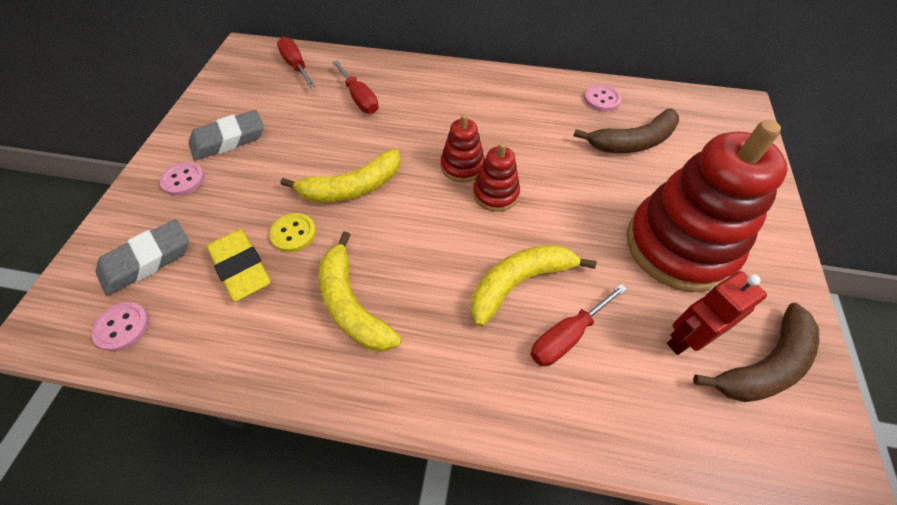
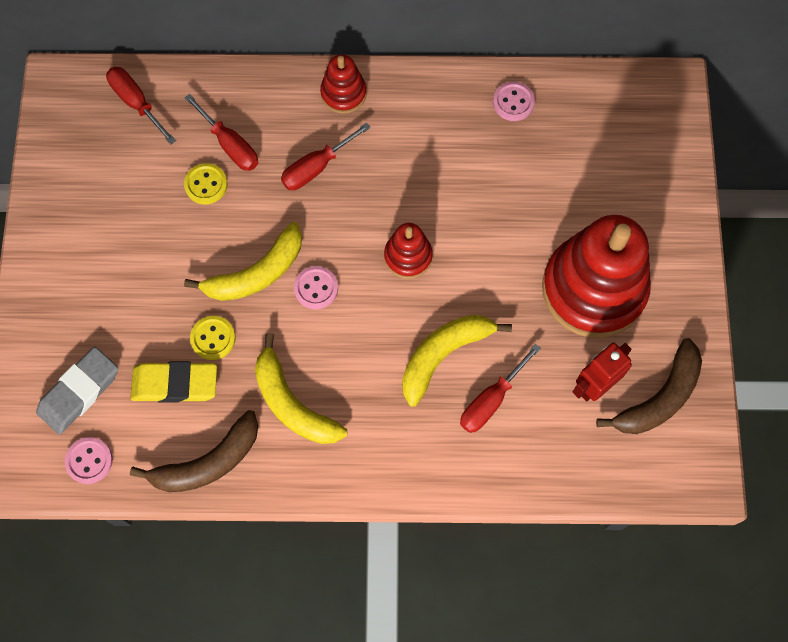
camera: 10 degrees left, 15 degrees up
(183, 180) = (72, 293): pink button -> pink button (316, 288)
(229, 140) = (99, 231): grey eraser -> none
(241, 268) = (175, 384): yellow eraser -> yellow eraser turned 45 degrees counterclockwise
(330, 120) = (206, 184): none -> yellow button
(426, 121) = (316, 167): none -> red screwdriver
(462, 166) = (367, 226): red stacking toy -> red stacking toy (343, 93)
(632, 142) = (548, 162): brown banana -> brown banana (207, 462)

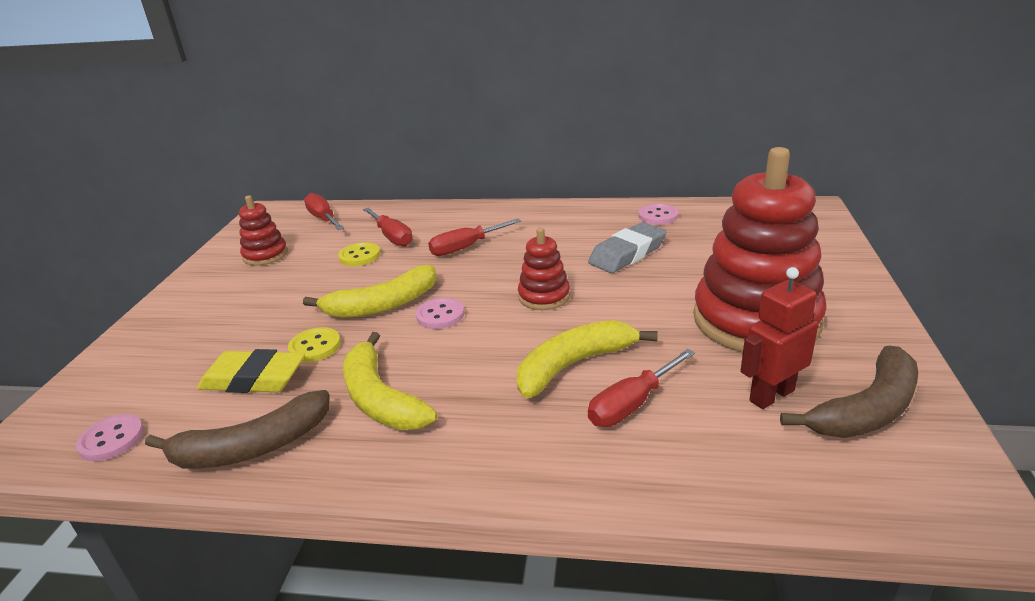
camera: 10 degrees right, 40 degrees down
(79, 392) = (146, 382): grey eraser -> grey eraser (627, 254)
(343, 93) = (502, 213): red stacking toy -> red stacking toy (265, 255)

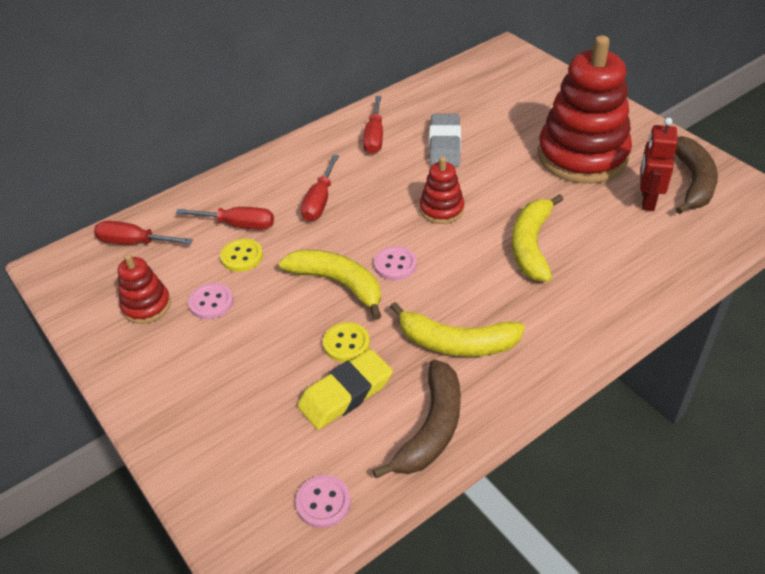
camera: 45 degrees left, 15 degrees up
(382, 305) = (338, 283): yellow banana -> yellow banana turned 75 degrees counterclockwise
(632, 404) = (594, 249): red screwdriver -> red screwdriver (374, 137)
(658, 216) = (419, 102): pink button -> pink button (211, 302)

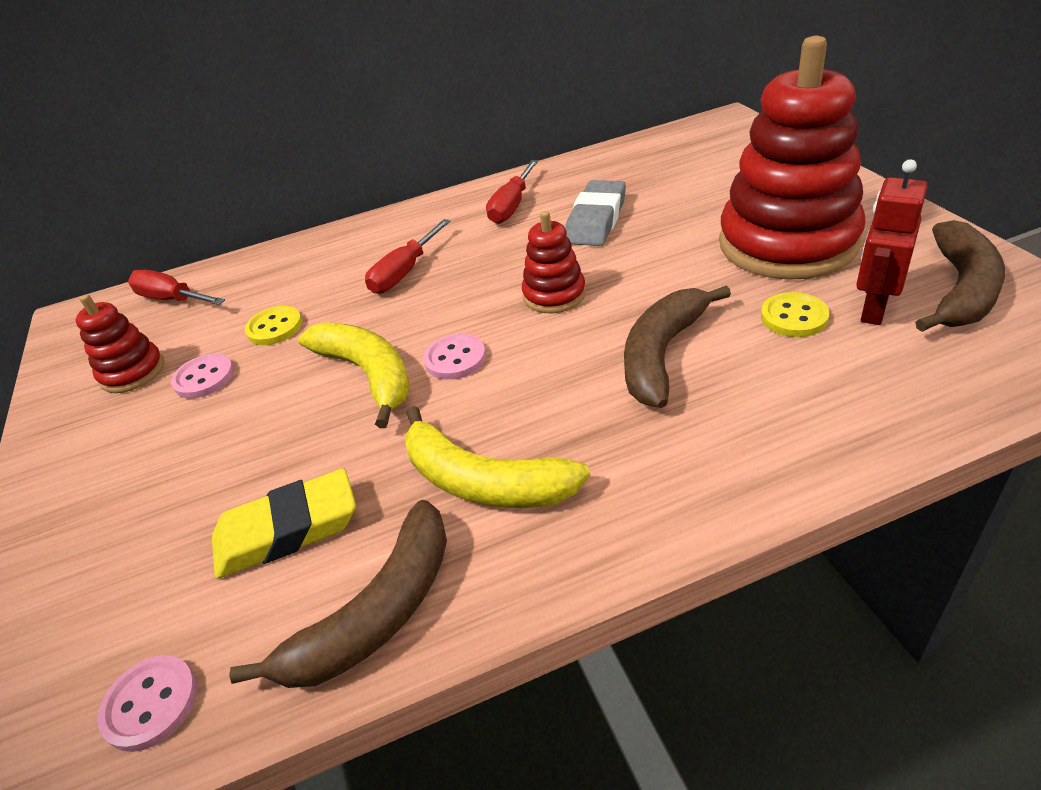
camera: 20 degrees right, 5 degrees down
(238, 225) = (295, 291): red screwdriver -> none
(346, 343) = (331, 457): yellow button -> yellow button (794, 317)
(531, 245) = (662, 354): yellow banana -> brown banana

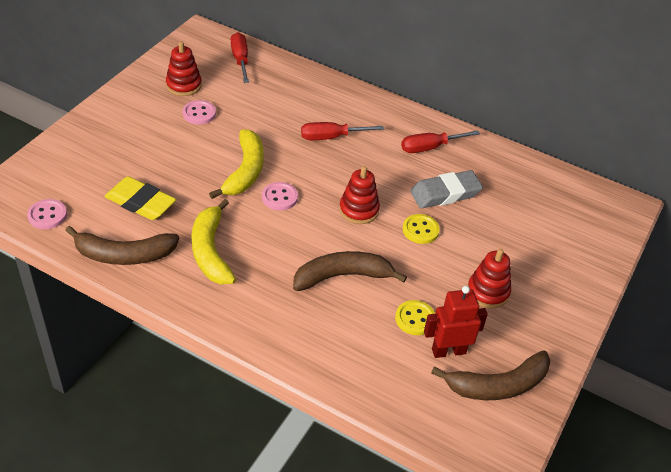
camera: 40 degrees right, 5 degrees up
(275, 327) = (250, 114): yellow button -> yellow button (420, 230)
(787, 243) = (488, 292): red stacking toy -> red stacking toy, size x0.47

